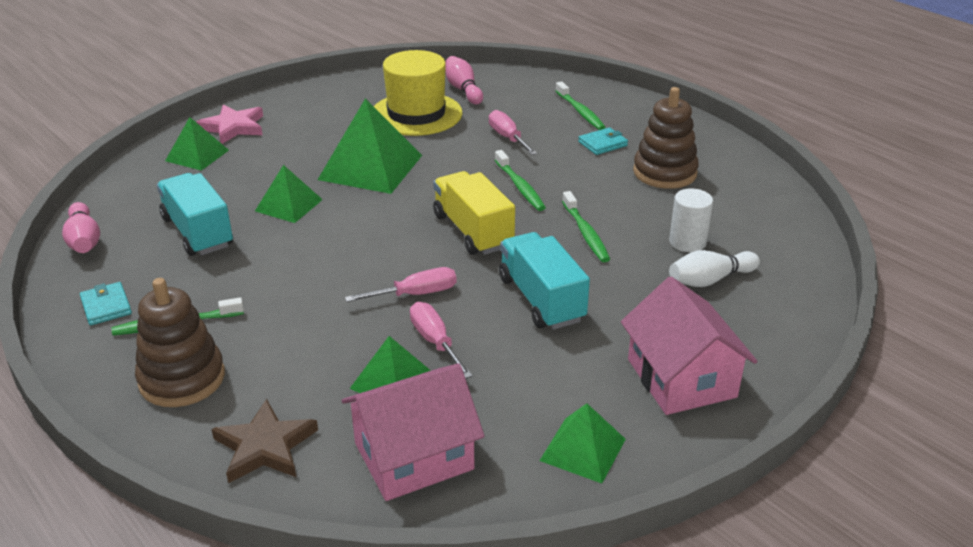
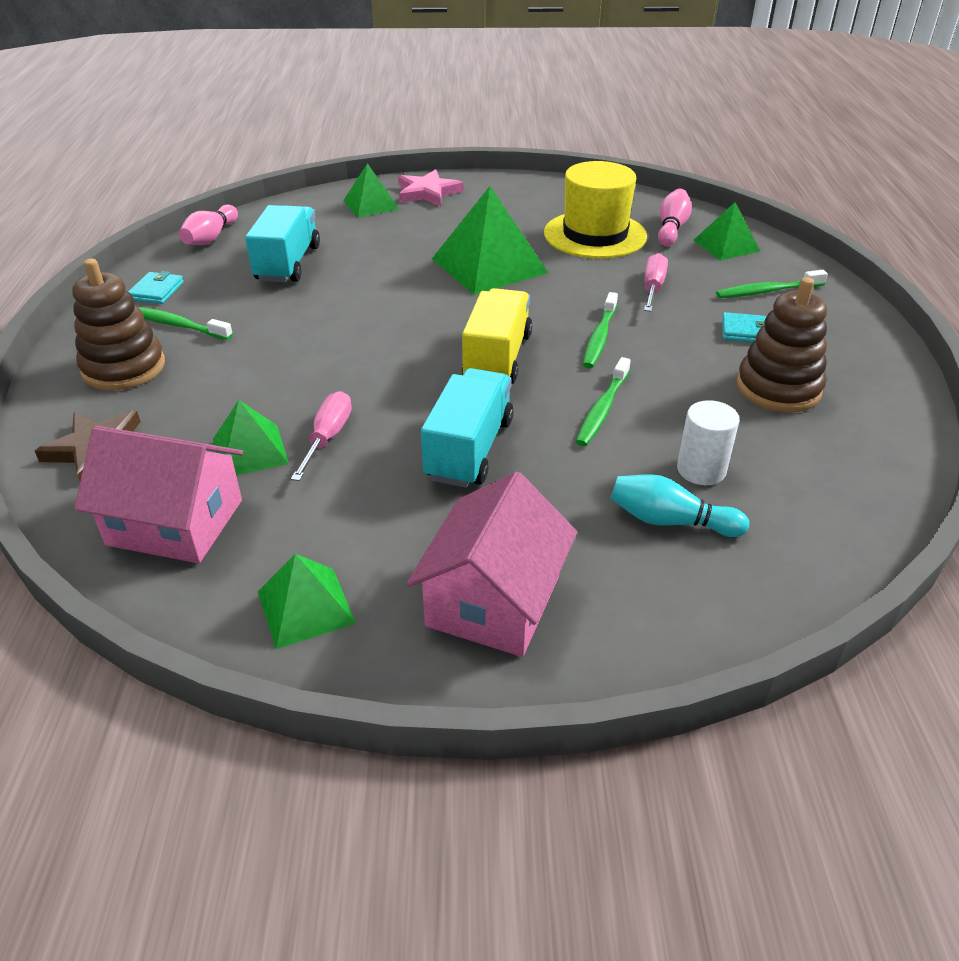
camera: 40 degrees right, 5 degrees up
(288, 205) = (380, 270): green pyramid -> green pyramid (726, 245)
(415, 294) = (370, 389): pink screwdriver -> none
(580, 112) = (767, 291): green toothbrush -> green toothbrush turned 60 degrees clockwise
(710, 280) = (670, 521): white bowling pin -> turquoise bowling pin

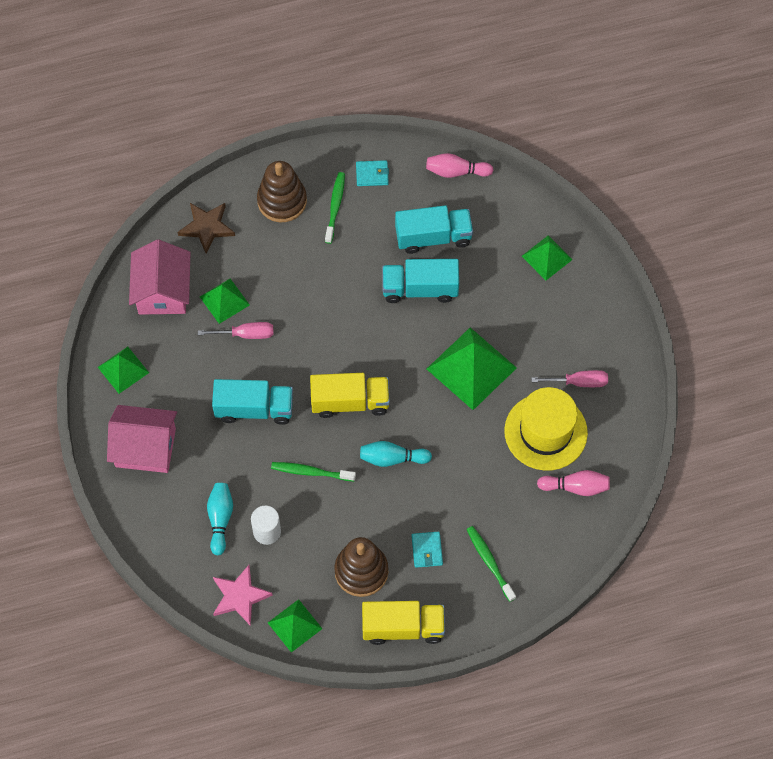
camera: 75 degrees right, 25 degrees up
(355, 282) = (420, 289): none -> turquoise truck
(428, 192) = (584, 292): pink star -> pink star (240, 596)
(599, 337) = (392, 458): green toothbrush -> turquoise bowling pin
(652, 288) = (470, 484): pink screwdriver -> pink screwdriver (578, 382)
(726, 245) = (557, 530): green pyramid -> green pyramid (295, 625)
(869, 367) = (403, 627): none -> yellow truck

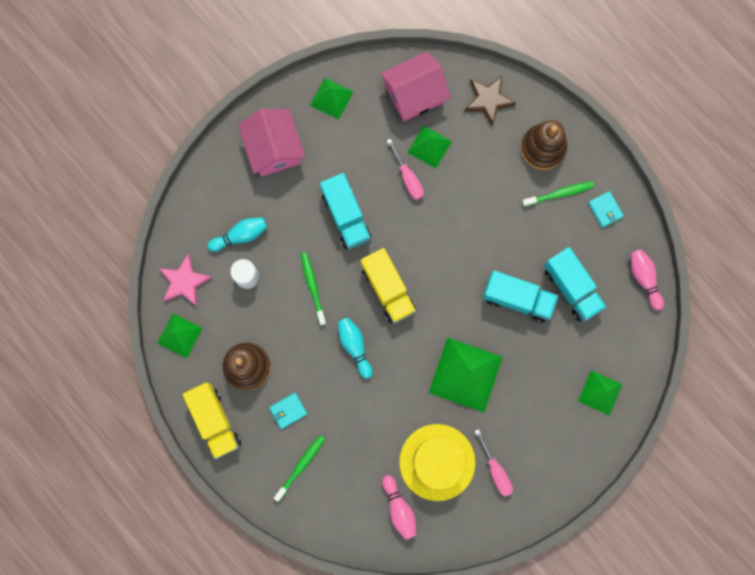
camera: 65 degrees right, 15 degrees up
(420, 289) = (517, 299): turquoise truck -> turquoise truck turned 135 degrees clockwise

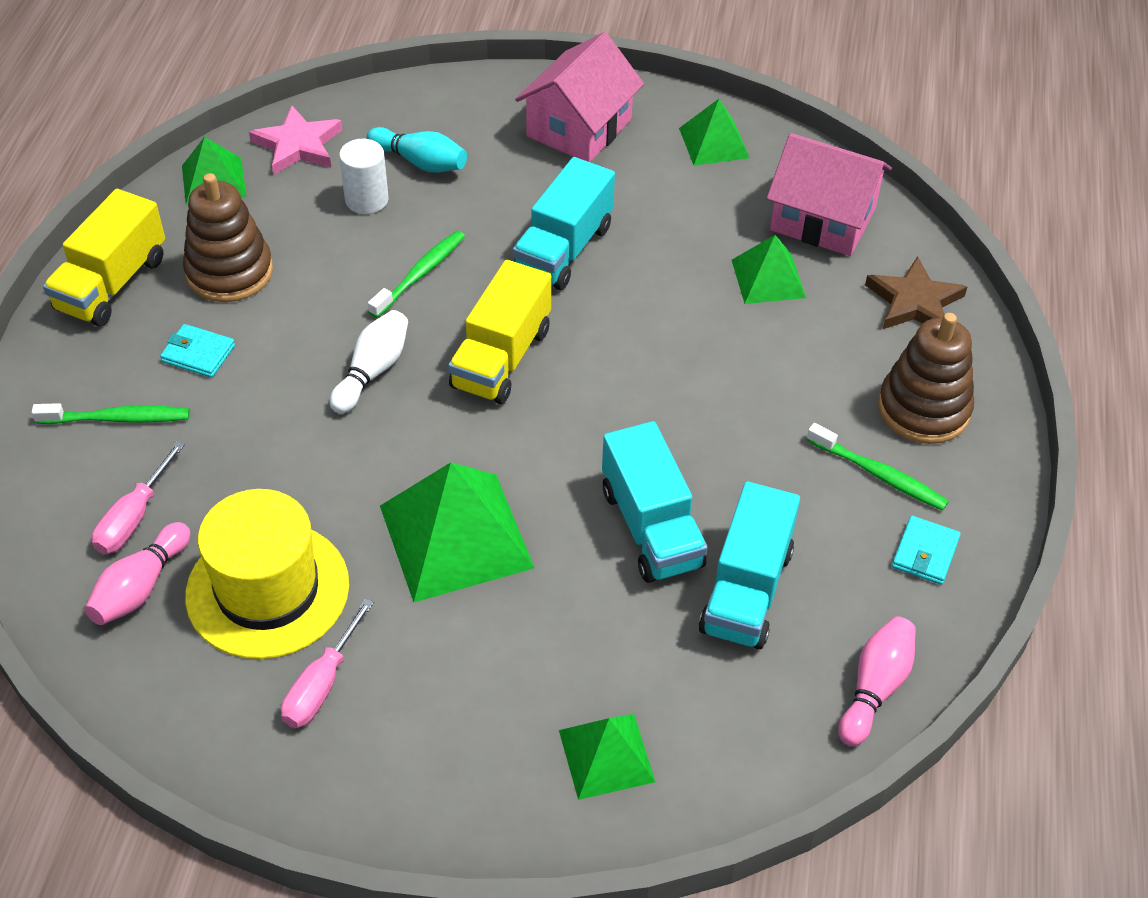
camera: 50 degrees right, 30 degrees down
(355, 346) = (372, 371): turquoise bowling pin -> white bowling pin
(408, 178) = (695, 282): pink screwdriver -> pink screwdriver (134, 517)

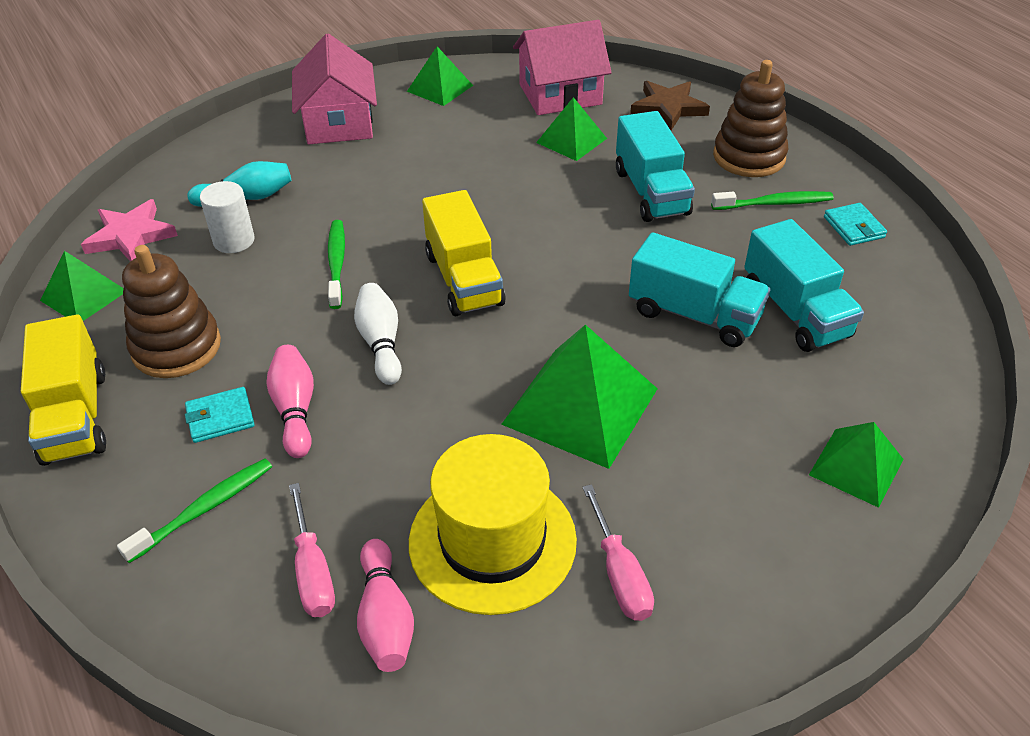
camera: 40 degrees left, 5 degrees down
(563, 250) = (421, 194): turquoise truck -> turquoise truck (651, 192)
(875, 688) = (932, 314): pink bowling pin -> pink bowling pin (295, 410)

